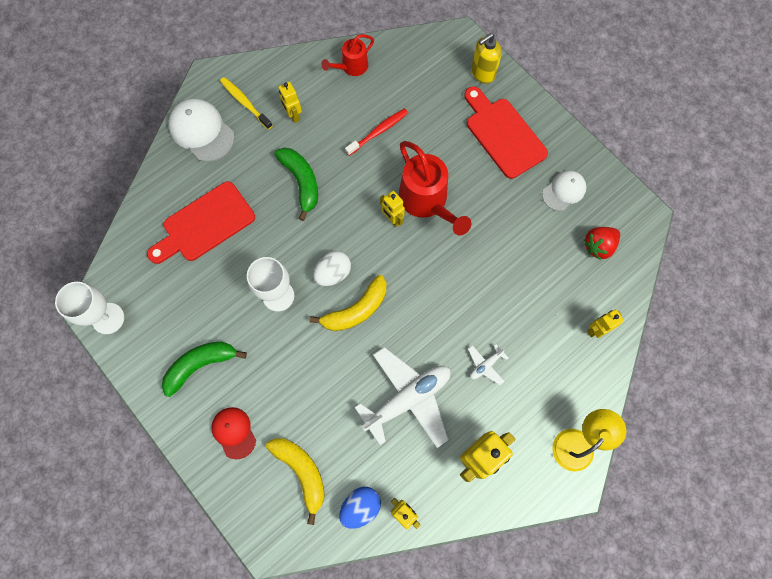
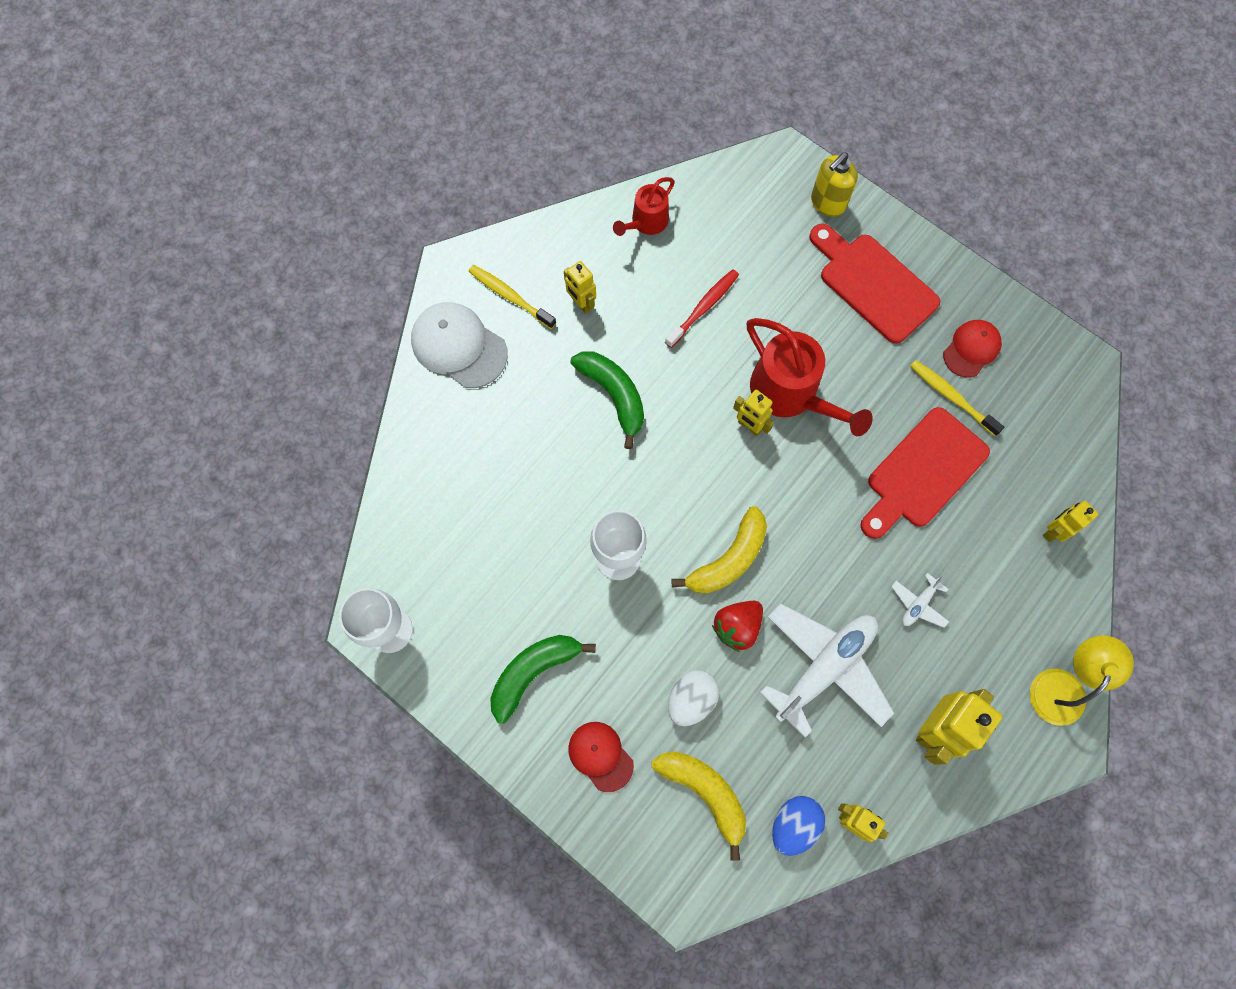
camera: 10 degrees left, 0 degrees up
(205, 224) = (494, 476): red cutting board -> red cutting board (923, 472)
(333, 273) = (686, 514): white egg -> white egg (691, 699)
(542, 222) = (951, 397): none -> yellow toothbrush
(564, 191) = (971, 349): white cap -> red cap
(598, 246) = (1033, 416): red strawberry -> red strawberry (737, 627)

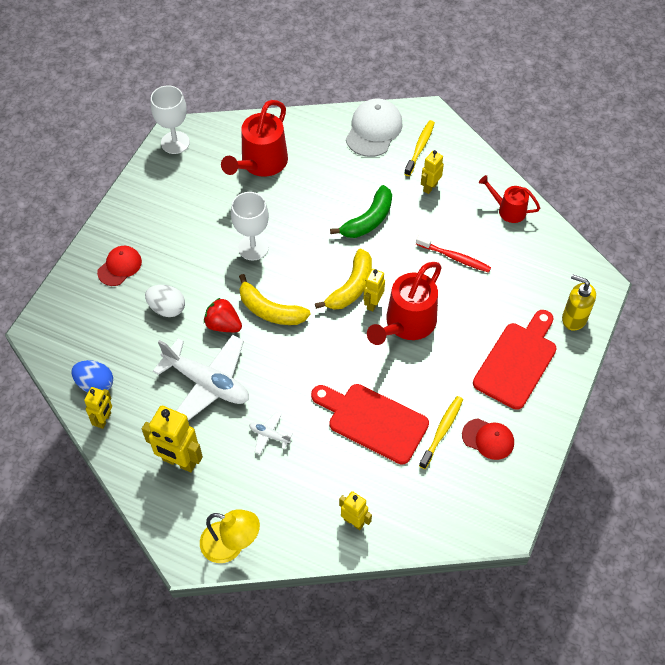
camera: 75 degrees right, 15 degrees down
(471, 515) = (260, 164): none -> red watering can
(533, 672) = (165, 220): green banana -> none
(705, 793) = (107, 329): yellow banana -> yellow banana (351, 287)

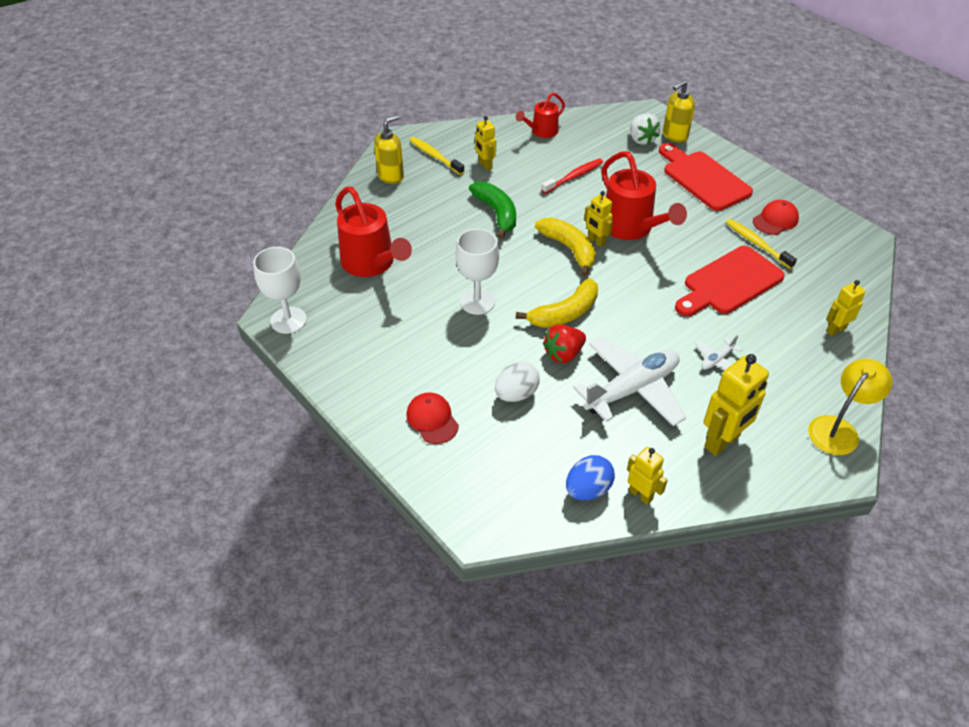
camera: 65 degrees left, 10 degrees down
(373, 130) = (391, 176): white cap -> yellow soap dispenser
(548, 292) = (641, 139): none -> white strawberry

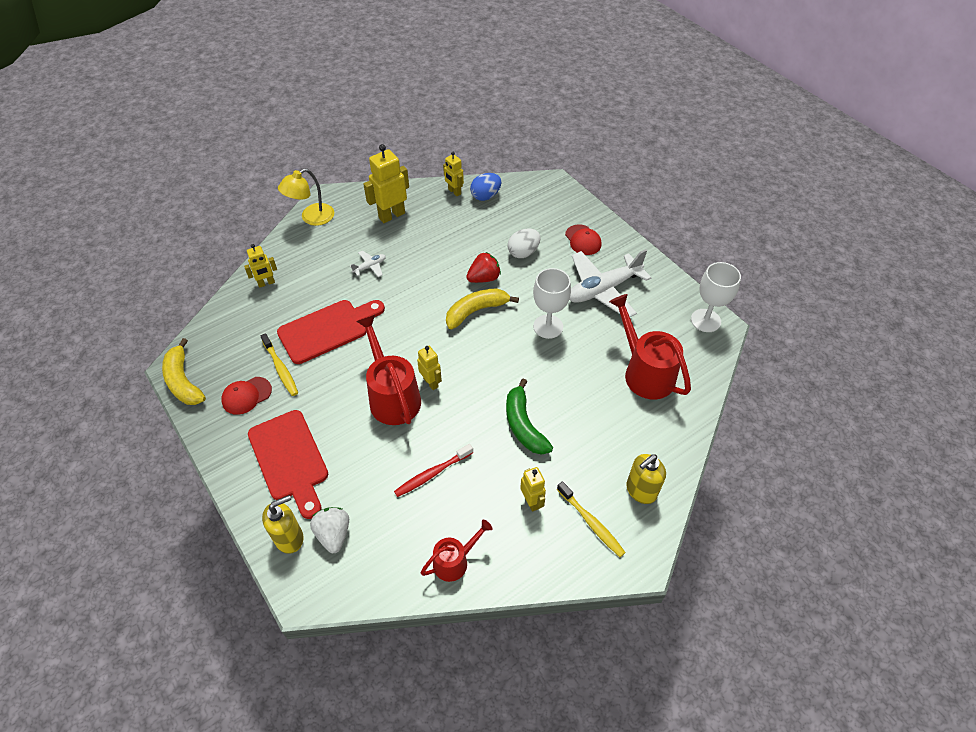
camera: 175 degrees left, 5 degrees up
(569, 249) = (459, 375): yellow banana -> yellow banana (183, 381)
(632, 389) = (440, 250): white plane -> white plane (603, 289)

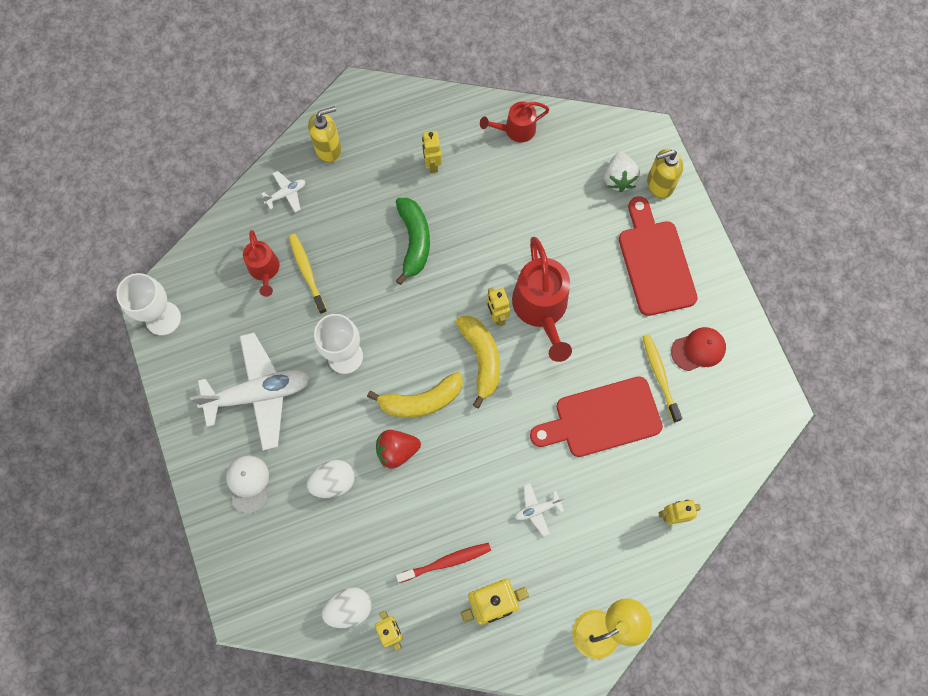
camera: 165 degrees left, 20 degrees up
(183, 381) = (769, 386): yellow banana -> yellow banana (481, 359)
(432, 474) = (518, 213): red toothbrush -> red toothbrush (446, 562)
(485, 196) = (349, 608): blue egg -> white egg
(583, 240) = (248, 483): red cap -> white cap
(591, 522) = (385, 133): yellow toothbrush -> yellow toothbrush (307, 272)
(644, 372) = (265, 270): red watering can -> red watering can, size x0.58
(659, 438) = (286, 194): none -> white plane

